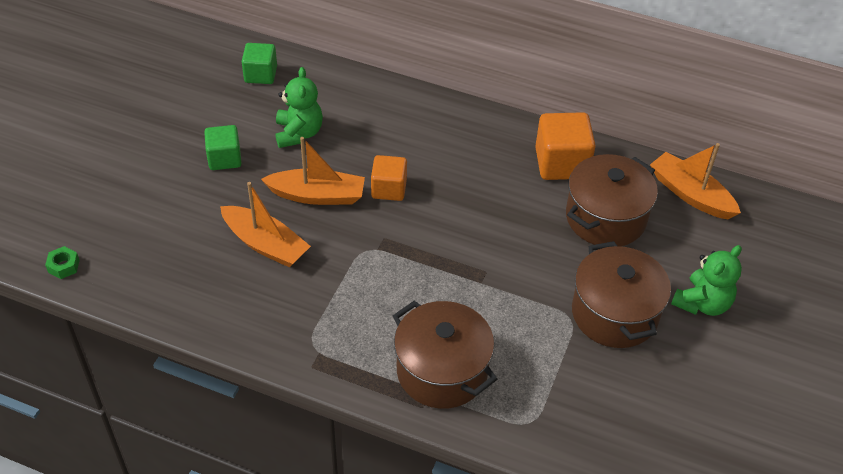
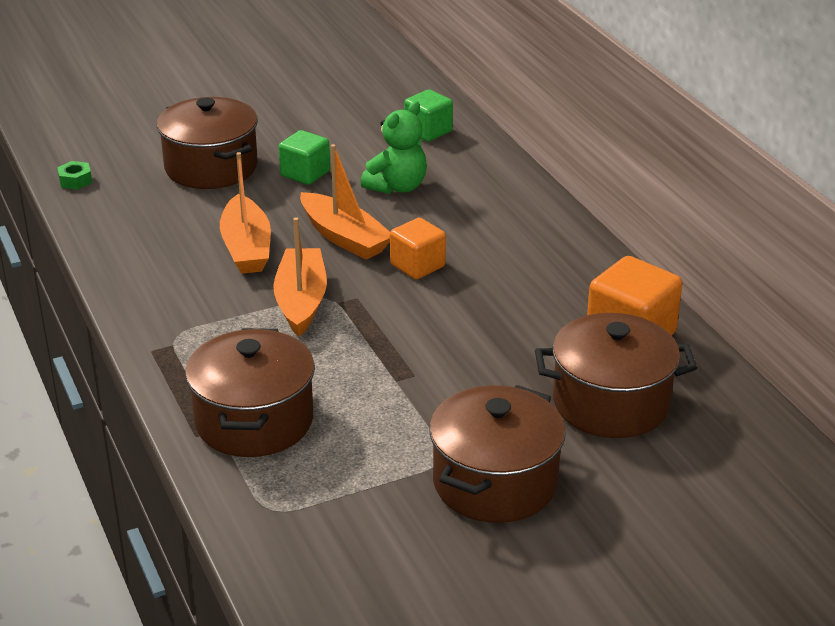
camera: 45 degrees right, 15 degrees down
(151, 192) = (211, 167): none -> brown pot
(690, 194) = (748, 438): orange boat -> orange boat (301, 301)
(702, 303) = (611, 534): green teddy bear -> none

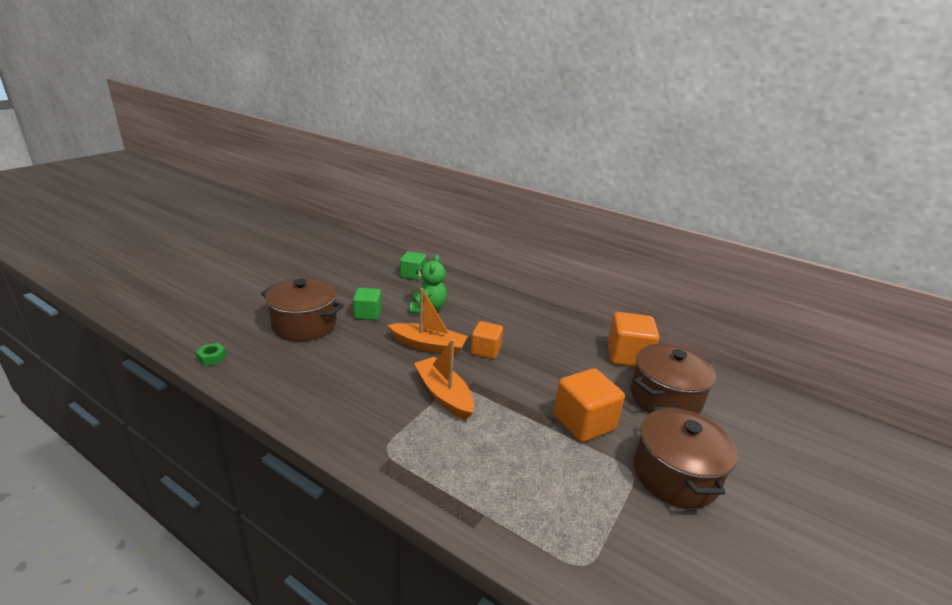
camera: 35 degrees left, 5 degrees down
(246, 248) = (375, 370): orange boat -> none
(254, 421) = (500, 495): brown pot -> none
(448, 389) = (583, 422): none -> orange cube

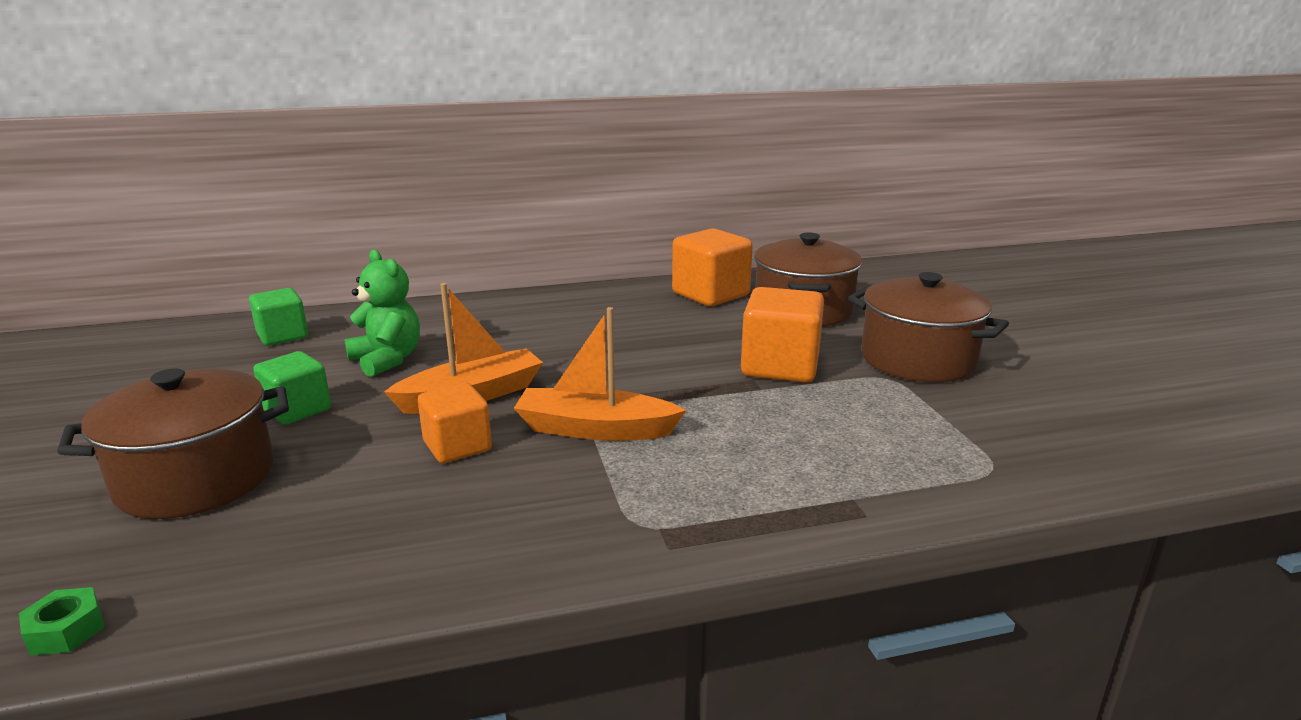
camera: 45 degrees left, 5 degrees down
(485, 350) = (557, 362): orange cube -> orange cube (457, 446)

